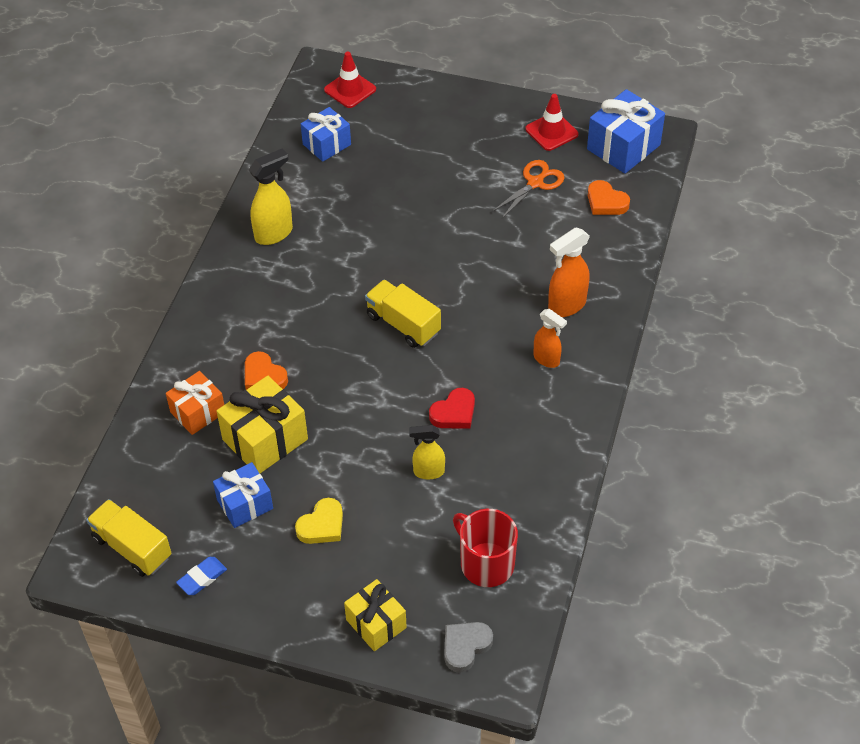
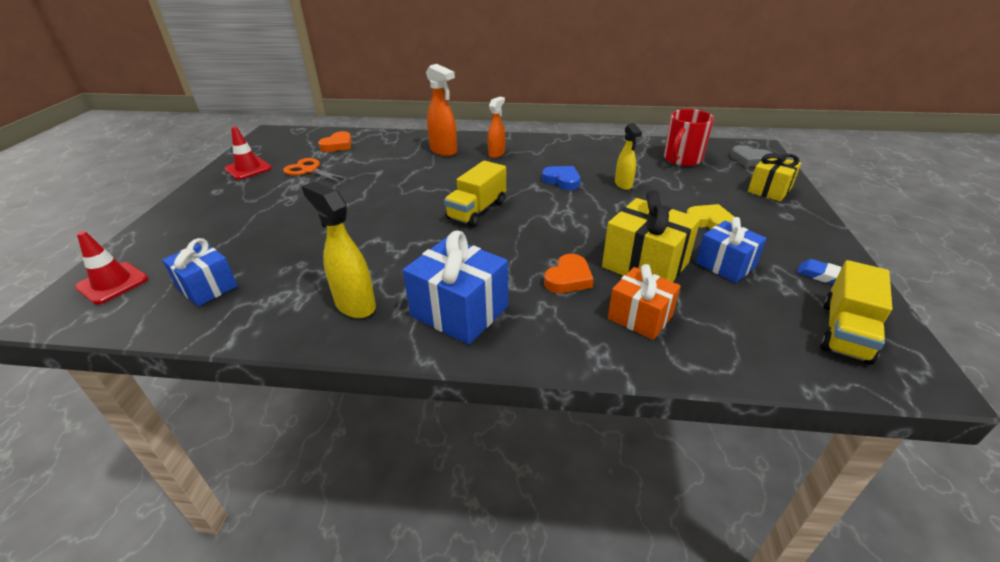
camera: 100 degrees left, 15 degrees down
(454, 413) = (562, 180): red heart -> blue heart
(623, 147) = (279, 143): blue gift -> blue gift (459, 311)

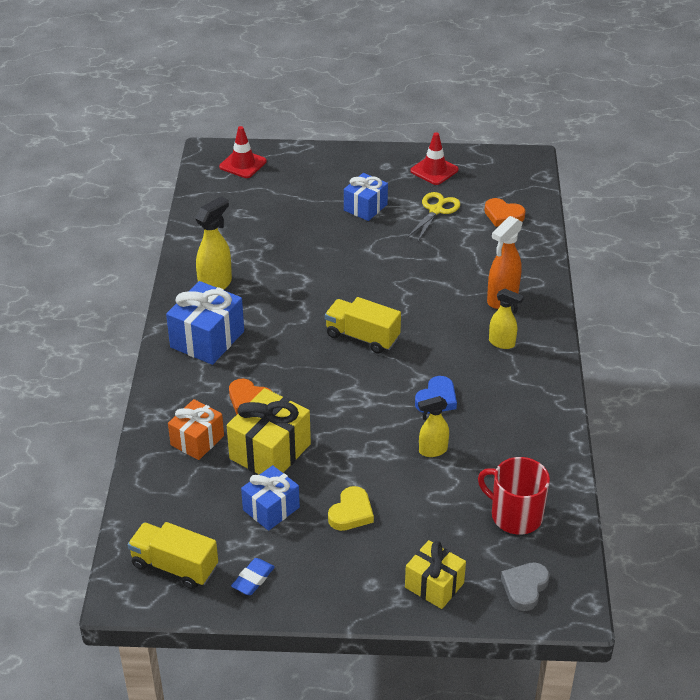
camera: 85 degrees right, 5 degrees up
(207, 287) = (238, 208): blue gift -> blue gift (365, 207)
(309, 170) = (436, 210): orange scissors -> yellow scissors
(497, 154) = (502, 343): orange spray bottle -> yellow spray bottle

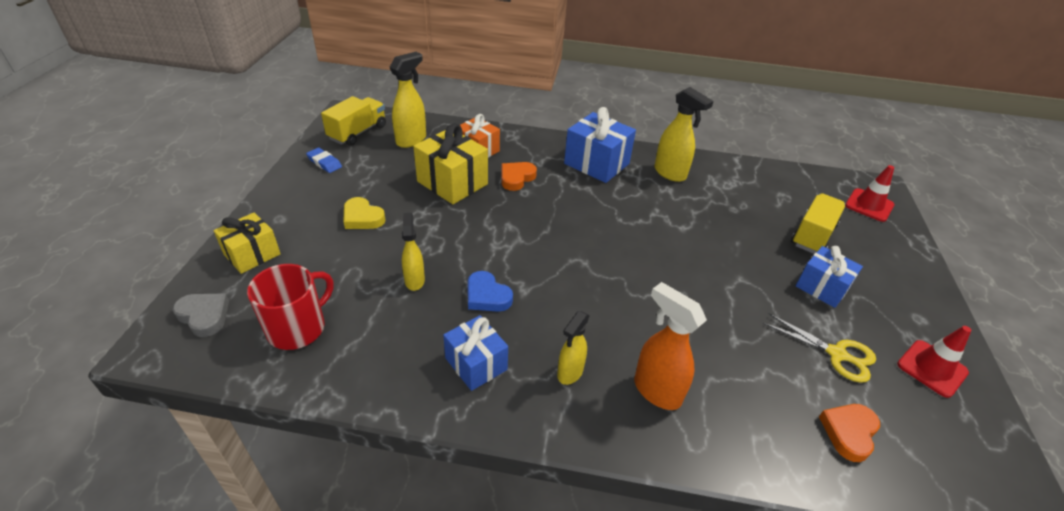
camera: 95 degrees right, 0 degrees up
(184, 506) = (411, 140): none -> yellow spray bottle
(271, 509) = (389, 177): blue gift -> blue gift (476, 364)
(362, 337) = (592, 254): yellow truck -> yellow truck (812, 235)

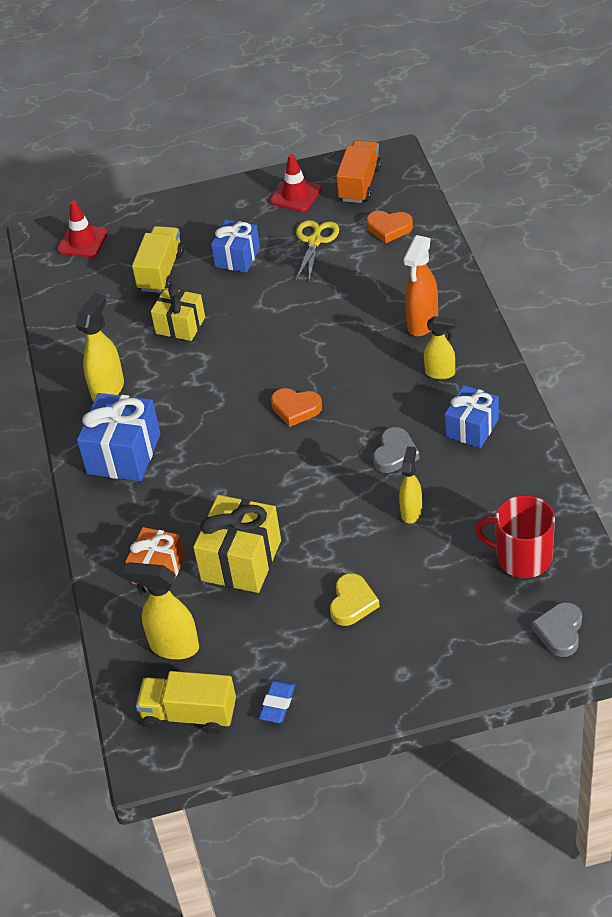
camera: 105 degrees left, 5 degrees up
(252, 254) = (467, 656): yellow gift -> yellow gift (180, 325)
(414, 280) = (411, 511): yellow spray bottle -> yellow spray bottle turned 135 degrees clockwise
(487, 296) = (395, 454): blue heart -> grey heart
(516, 178) = (196, 510): orange heart -> orange heart (296, 409)
(812, 235) = (161, 271): yellow truck -> yellow truck turned 90 degrees clockwise
(954, 440) = (360, 184): none -> orange truck

